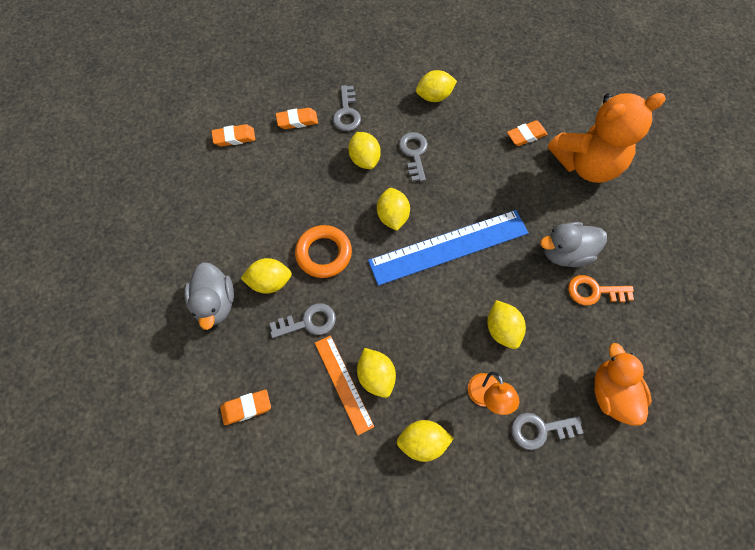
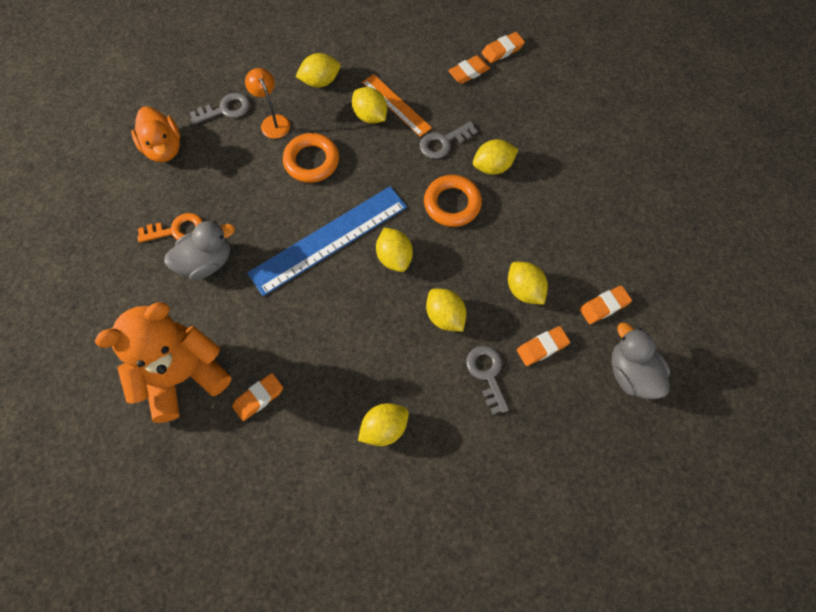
camera: 165 degrees right, 0 degrees up
(194, 430) = (502, 50): none -> orange eraser
(215, 303) = (534, 138): grey duck -> grey duck (632, 373)
(414, 153) = (390, 338): grey key -> none
(451, 335) = (311, 161): none -> orange ring
(502, 329) = (265, 176): yellow lemon -> yellow lemon (524, 290)

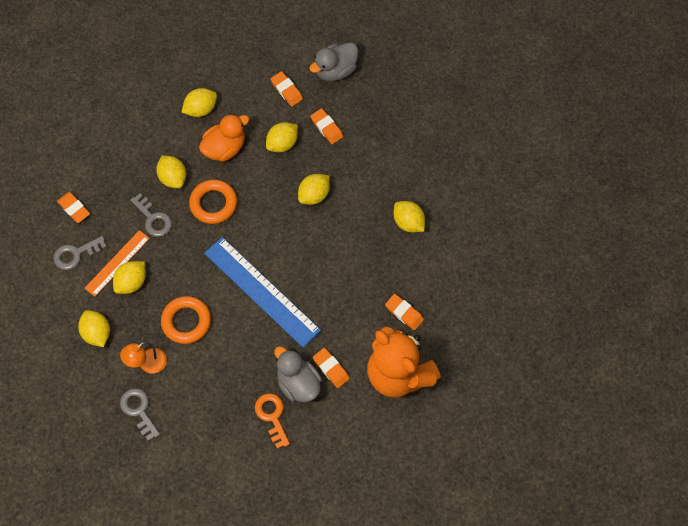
camera: 100 degrees left, 0 degrees up
(163, 148) = (189, 454): orange duck -> orange duck (225, 148)
(394, 257) = (270, 239): yellow lemon -> yellow lemon (201, 109)
(487, 374) = (354, 161): grey key -> grey key (75, 254)
(502, 50) = (46, 184): orange eraser -> orange eraser (331, 369)

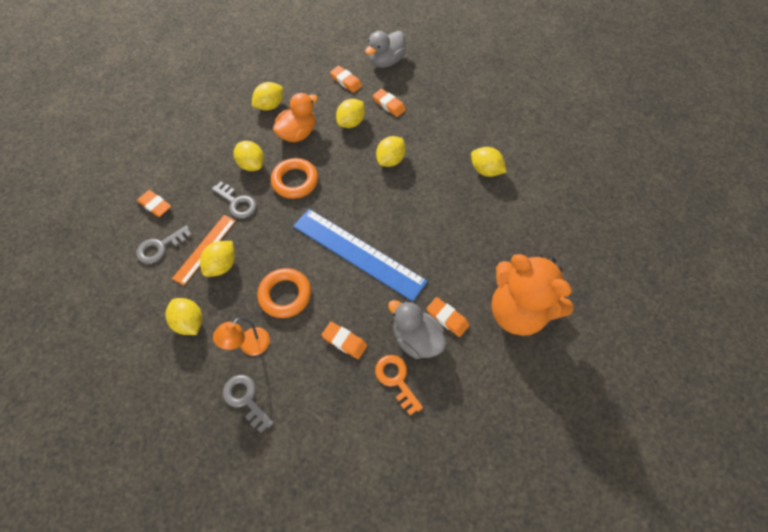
camera: 10 degrees left, 5 degrees down
(404, 313) = (506, 251): orange eraser -> orange eraser (344, 341)

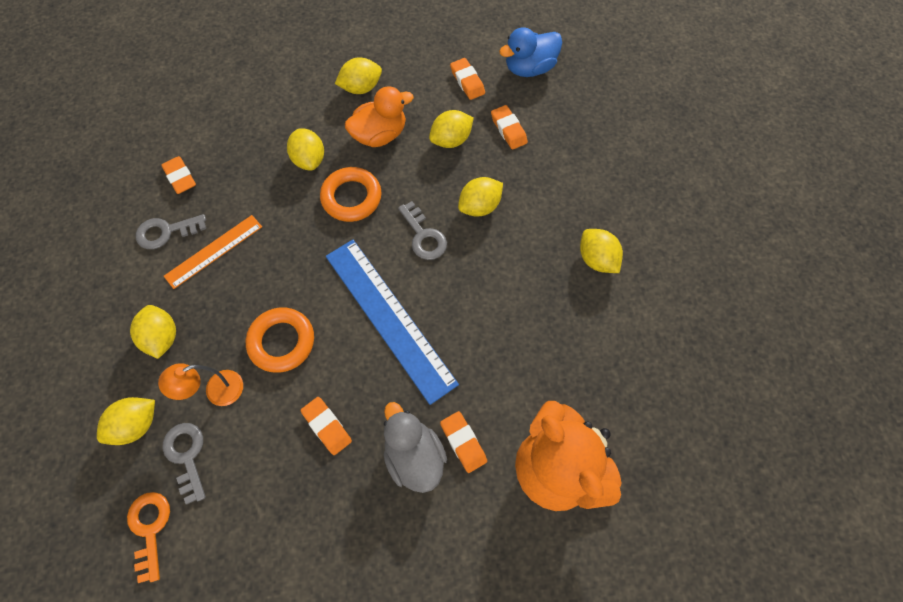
camera: 20 degrees right, 5 degrees up
(222, 265) = (225, 279): yellow lemon -> yellow lemon (136, 425)
(237, 203) = (273, 204): grey key -> grey key (423, 236)
(386, 61) = (529, 68): grey duck -> blue duck
(396, 379) = (368, 499): orange key -> orange key (150, 528)

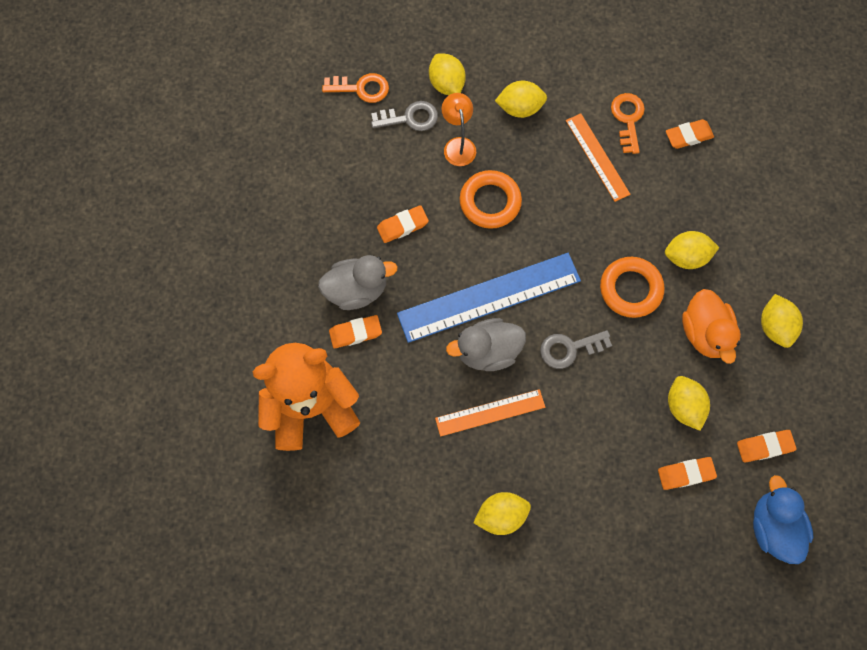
camera: 105 degrees right, 5 degrees up
(166, 232) = (628, 119): grey key -> orange key
(446, 306) = (487, 351): none -> grey duck
(479, 206) = (592, 414): yellow lemon -> none
(506, 290) = (490, 412): none -> orange ruler

